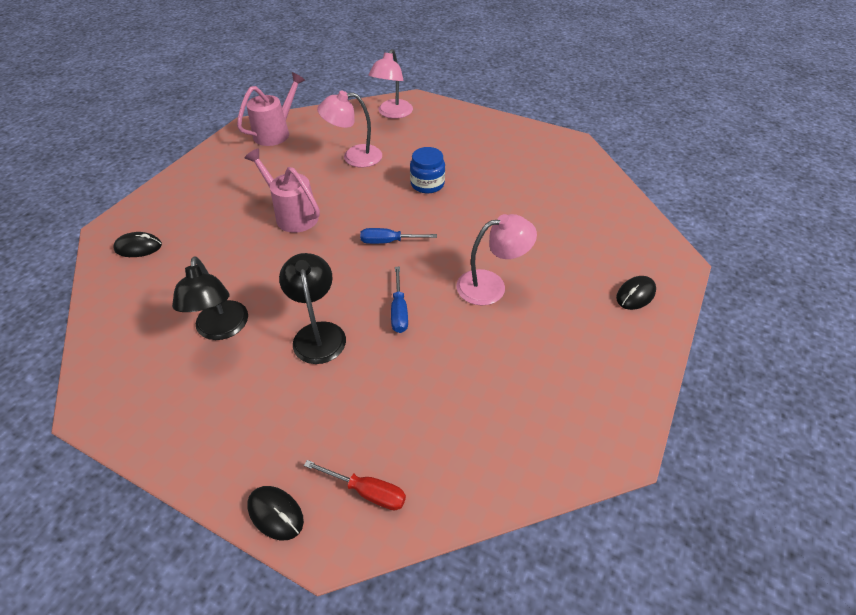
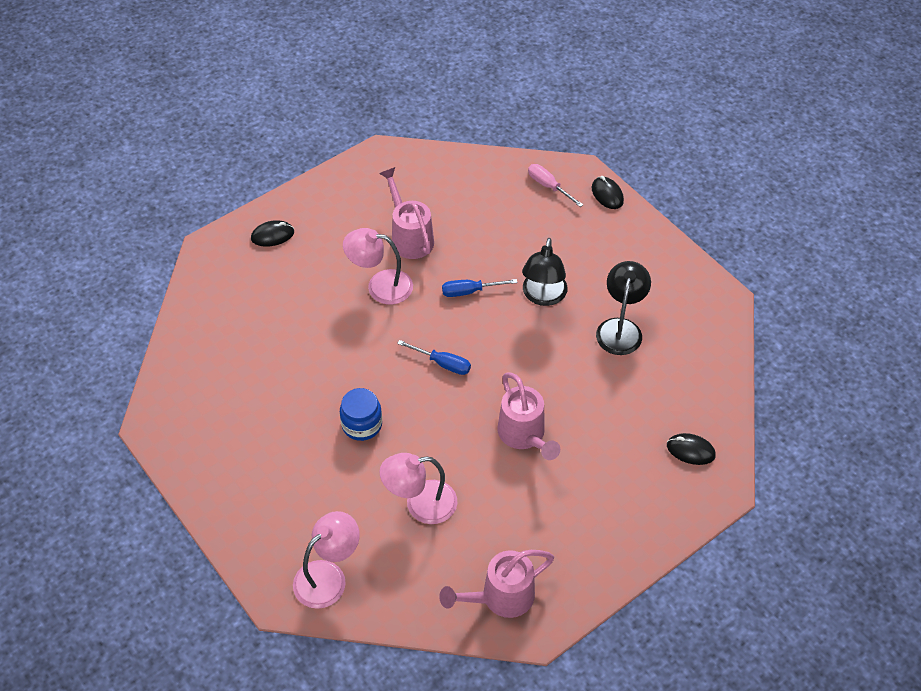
camera: 155 degrees left, 5 degrees up
(354, 157) = (420, 504): pink lamp -> pink lamp turned 150 degrees clockwise
(367, 491) = (548, 186): red screwdriver -> pink screwdriver
(399, 311) = (469, 291): blue screwdriver -> blue screwdriver turned 120 degrees counterclockwise
(499, 346) = (409, 237): none -> pink watering can

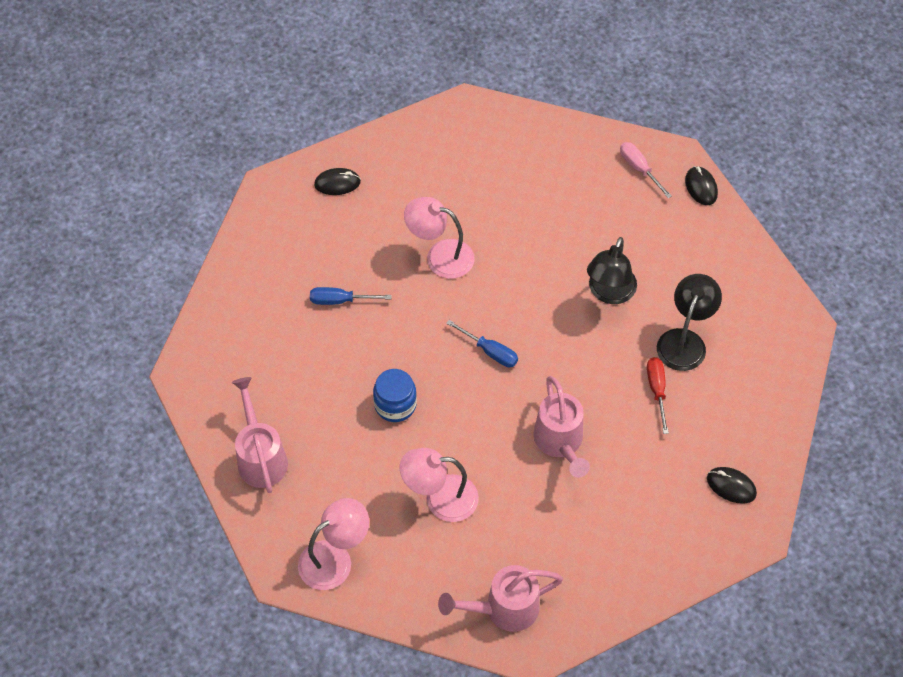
camera: 10 degrees right, 5 degrees up
(409, 237) = (480, 206): pink watering can -> pink watering can (261, 457)
(469, 291) = (532, 276): blue screwdriver -> blue screwdriver (340, 300)
(604, 375) = (657, 390): none -> red screwdriver

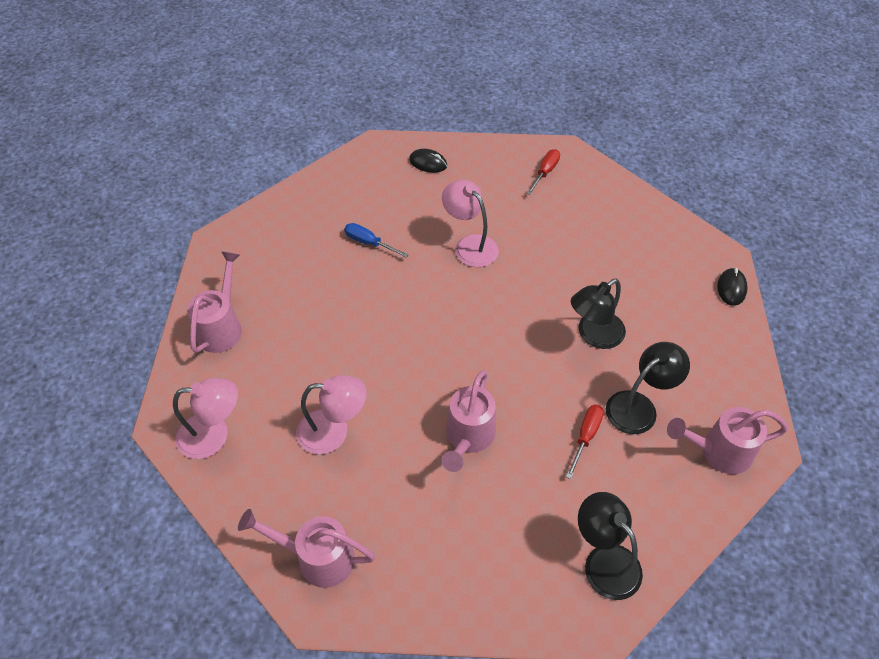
camera: 30 degrees right, 5 degrees down
(395, 405) = (353, 338): blue jar -> none
(440, 498) = (333, 431): pink lamp -> pink lamp turned 150 degrees clockwise
(461, 140) = (545, 172): none -> red screwdriver
(490, 351) = (459, 334): blue screwdriver -> none
(639, 169) = (683, 251): pink screwdriver -> none
(731, 486) = (604, 561): black mouse -> black lamp
(769, 348) = (718, 451): none -> pink watering can

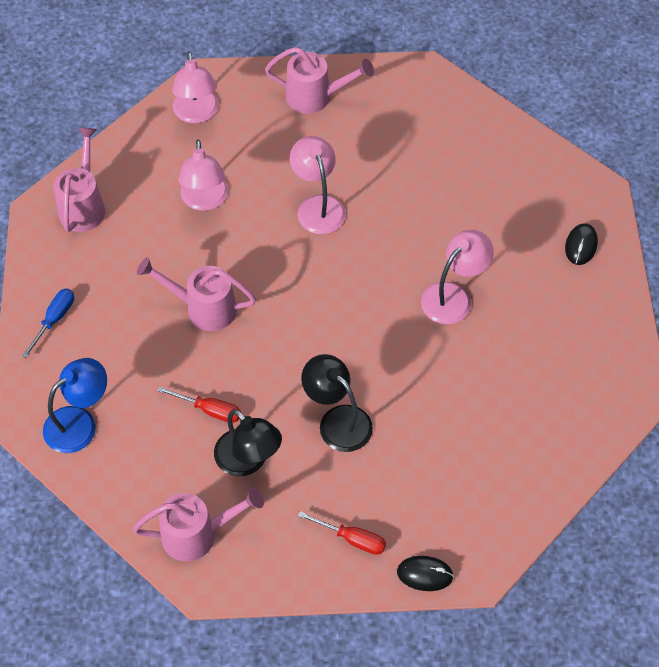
camera: 85 degrees right, 5 degrees up
(358, 334) = (318, 206): none -> pink lamp
(369, 243) = (442, 201): blue screwdriver -> blue screwdriver (54, 319)
(545, 172) = (590, 371): red screwdriver -> red screwdriver (352, 539)
(604, 561) = (79, 423): black lamp -> blue lamp
(718, 451) = (197, 534): pink watering can -> pink watering can turned 90 degrees clockwise

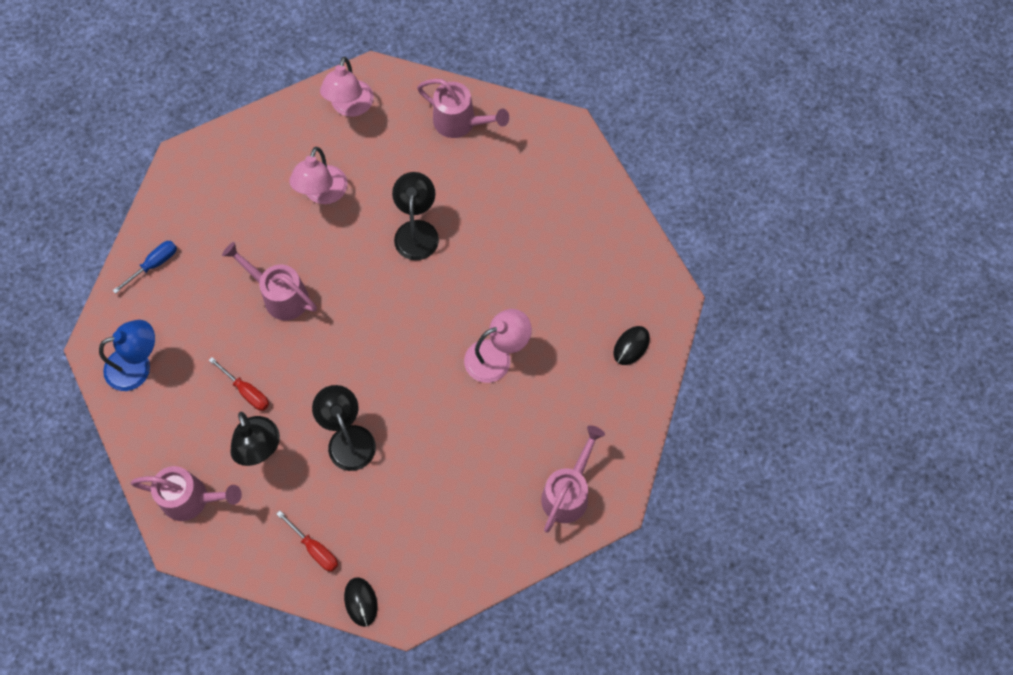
camera: 20 degrees right, 10 degrees up
(83, 205) = (219, 165): pink watering can -> pink watering can (568, 492)
(318, 206) = (417, 231): pink lamp -> black lamp
(425, 574) = (361, 602): black mouse -> black mouse turned 45 degrees clockwise

